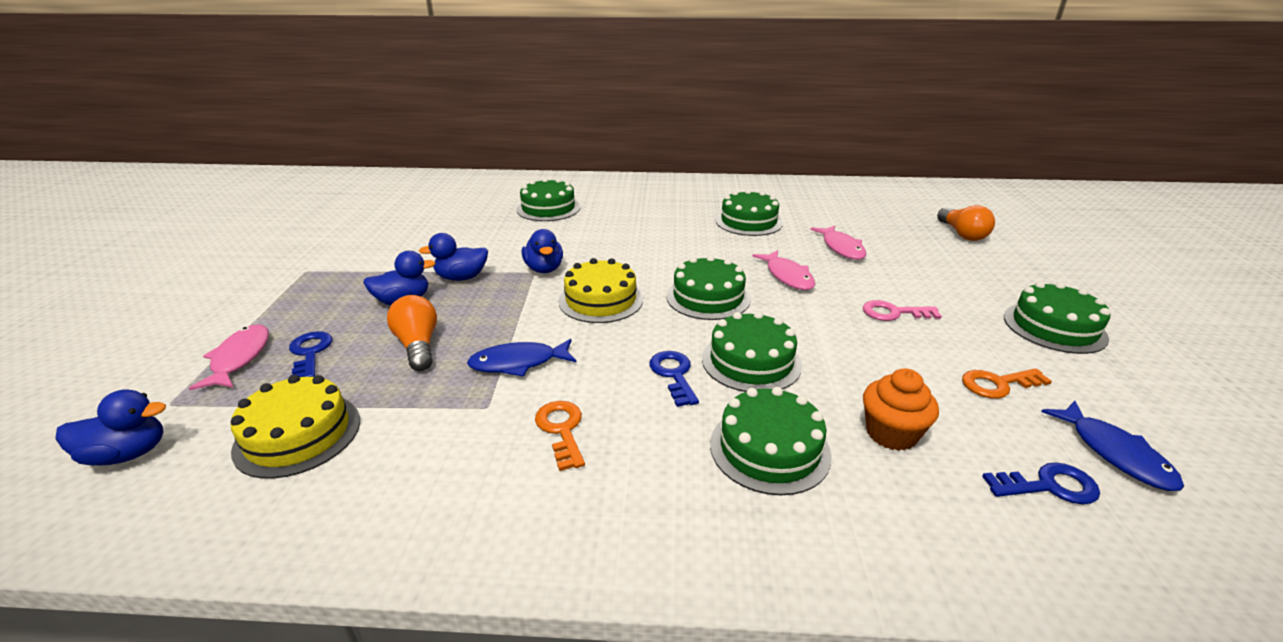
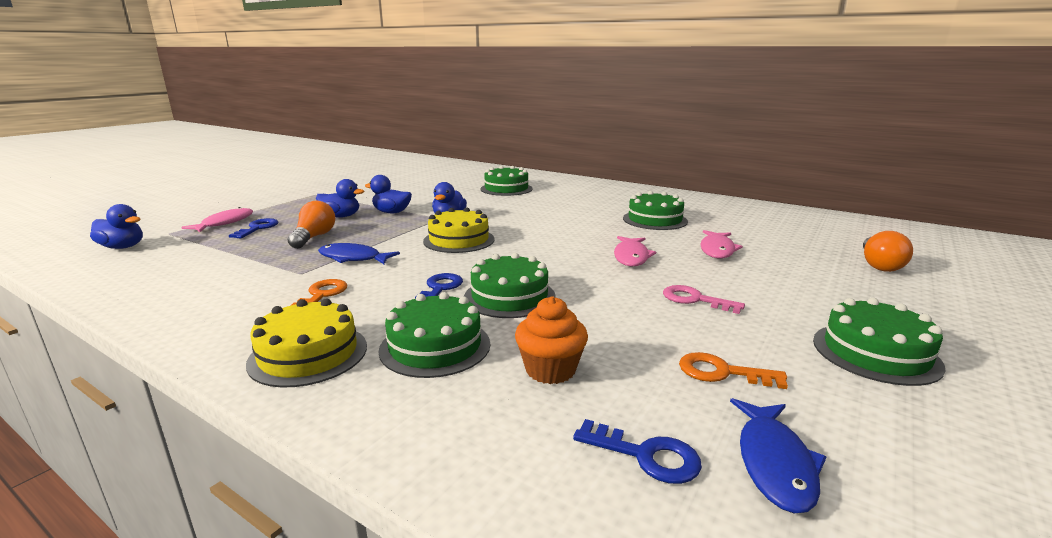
camera: 30 degrees right, 10 degrees down
(298, 434) = (195, 259): yellow cake -> yellow cake (308, 354)
(708, 297) = (540, 255): green cake -> none

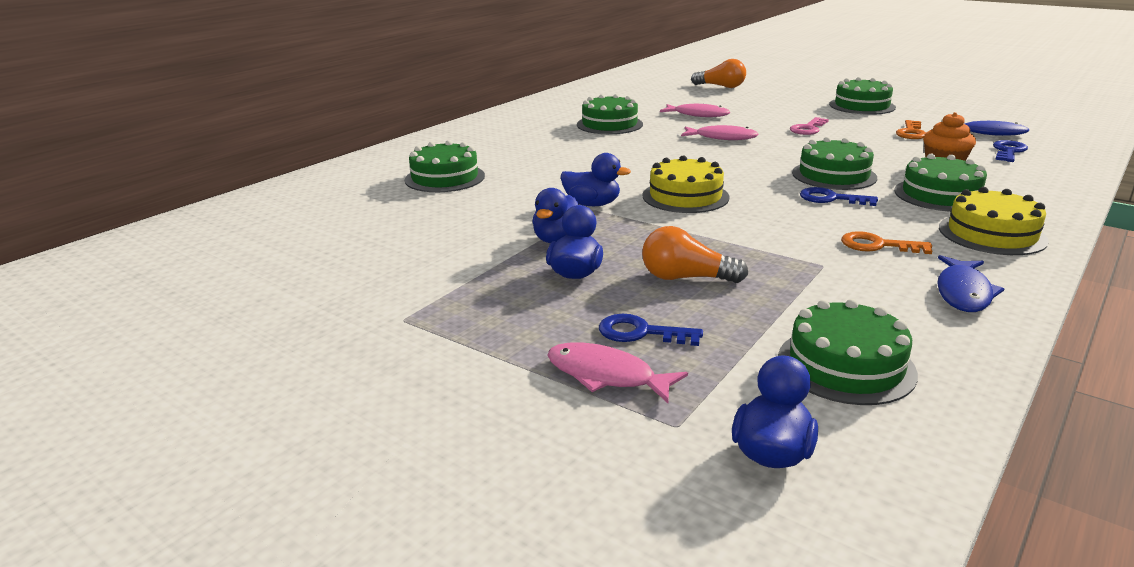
camera: 85 degrees left, 5 degrees up
(167, 267) = (846, 365): none -> green cake
(353, 258) = (763, 243): blue fish -> blue fish (963, 292)

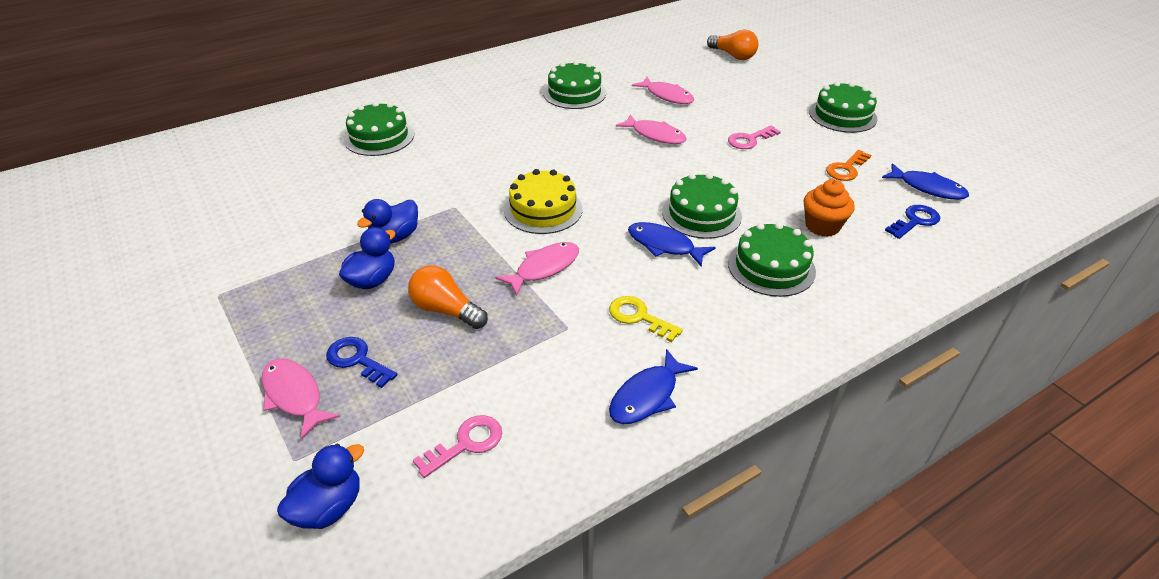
camera: 20 degrees right, 15 degrees up
(592, 204) = (459, 200): blue duck -> none
(742, 232) = (544, 268): none -> pink fish
(831, 199) = (664, 245): blue key -> blue fish
(846, 365) = (466, 444): green cake -> pink key
(878, 245) = (639, 317): orange key -> yellow key
(992, 234) = (758, 332): yellow cake -> none

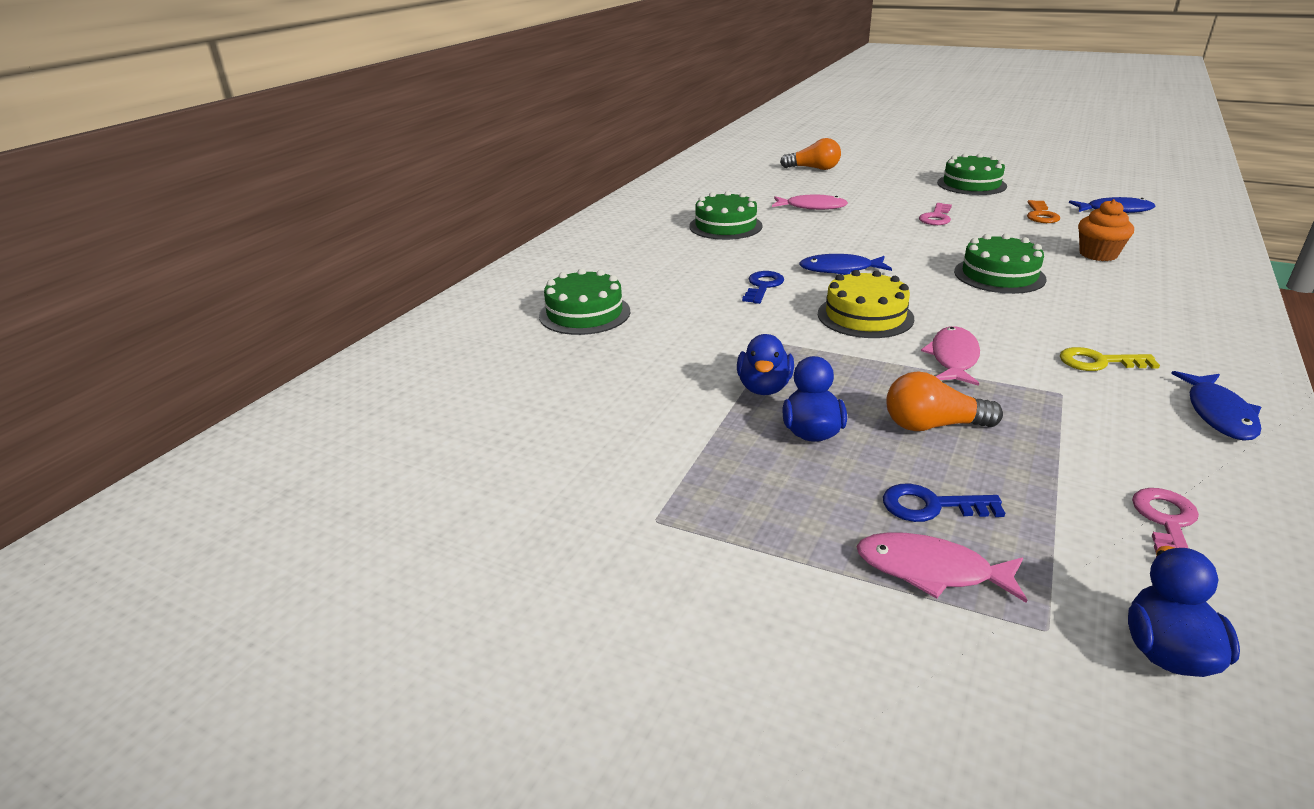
camera: 30 degrees left, 10 degrees down
(655, 135) = (856, 235): pink fish -> none
(664, 245) = (1015, 306): blue fish -> blue fish (840, 269)
(771, 267) = (1118, 292): green cake -> none
(915, 221) = (1147, 232): blue key -> blue key (763, 286)

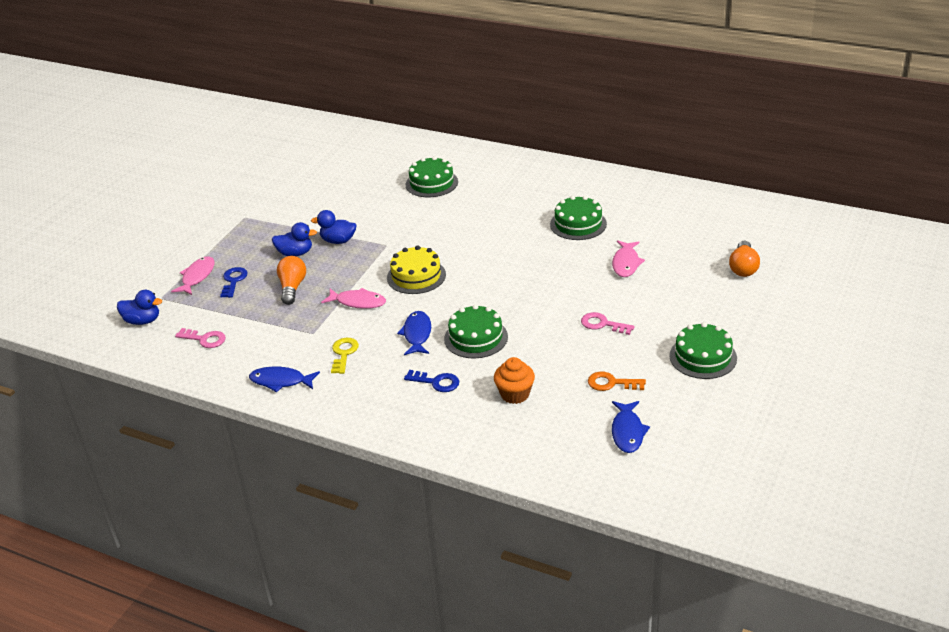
camera: 90 degrees right, 5 degrees up
(763, 286) = (464, 240): blue key -> blue key (436, 382)
(840, 269) = (490, 270): blue fish -> blue fish (417, 334)

